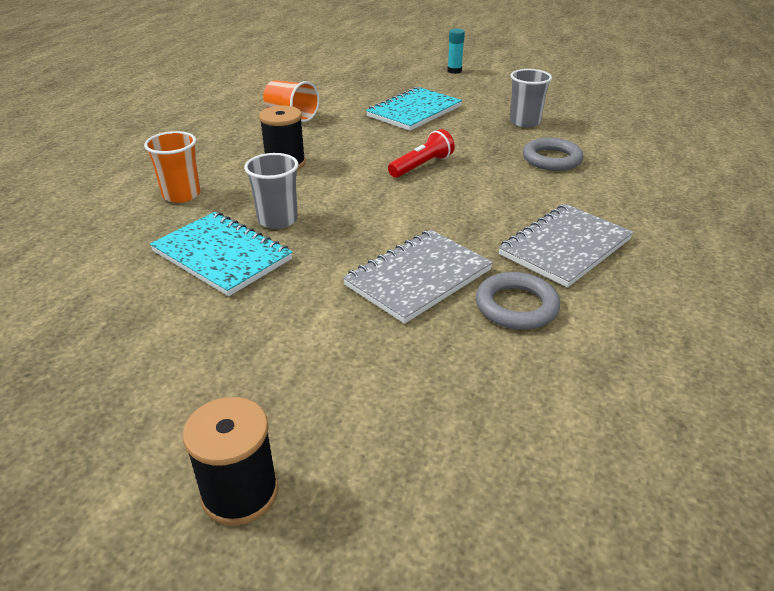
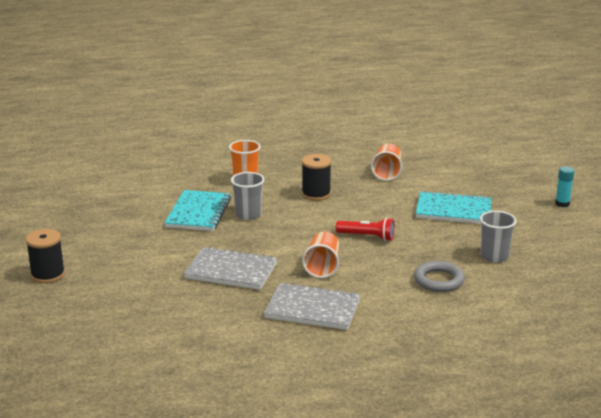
camera: 60 degrees right, 10 degrees down
(466, 211) = (322, 267): none -> orange cup
(516, 306) = (231, 306): grey ring -> none

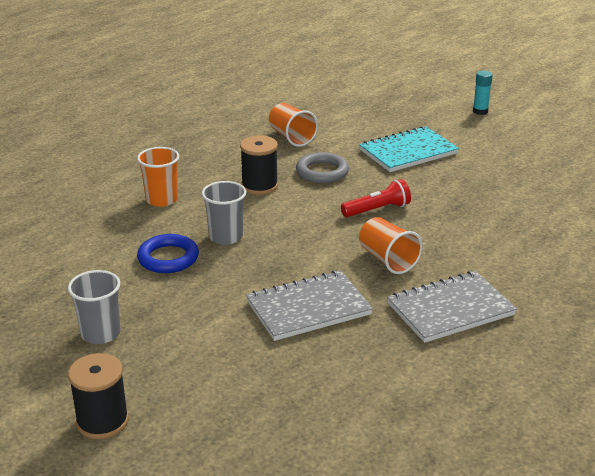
camera: 40 degrees left, 5 degrees up
(198, 213) = (168, 258): turquoise notebook -> blue ring
(439, 280) = (505, 225): grey ring -> grey ring (322, 172)
(494, 256) = (509, 182): grey cup -> grey cup (100, 333)

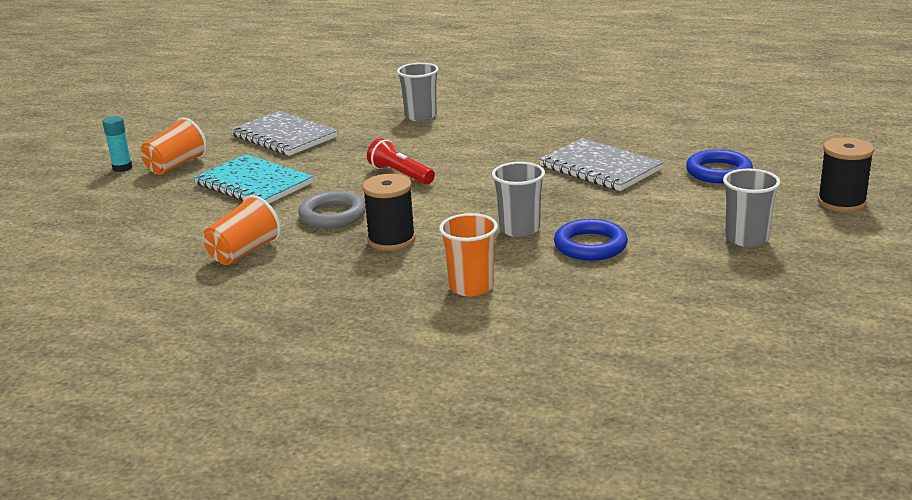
camera: 110 degrees left, 5 degrees down
(238, 374) = (718, 172): none -> blue ring
(387, 260) = (491, 155): orange cup -> orange cup (176, 166)
(450, 309) = (543, 124): grey notebook -> grey notebook (284, 136)
(520, 246) = (420, 116): none -> grey cup

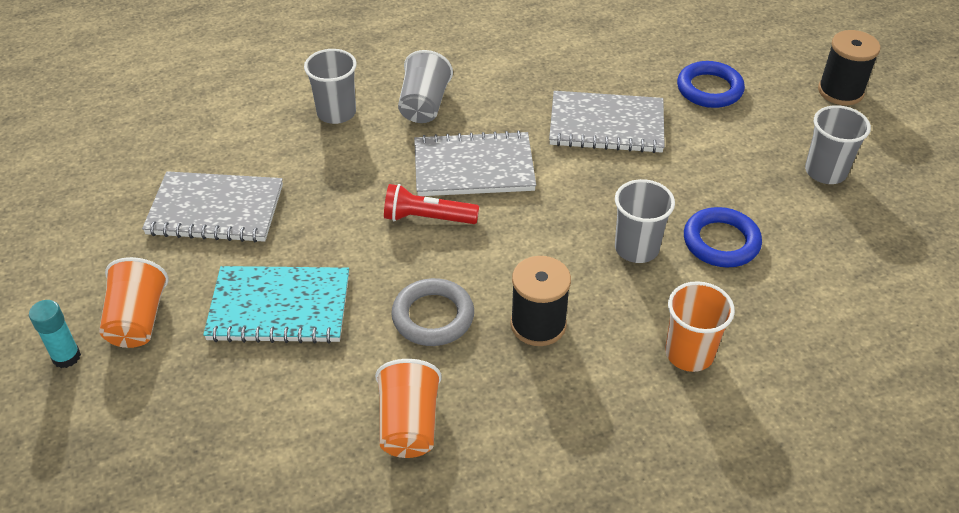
camera: 40 degrees left, 20 degrees up
(469, 162) = (473, 167): none -> grey notebook
(483, 127) = (424, 105): none -> grey cup

